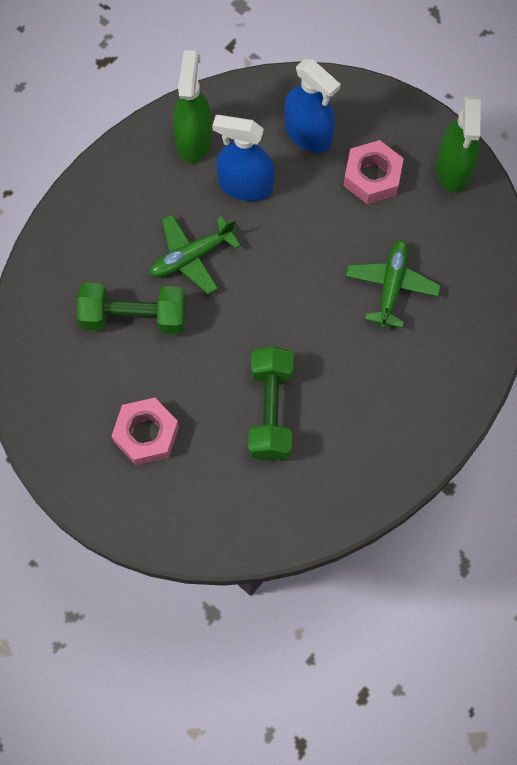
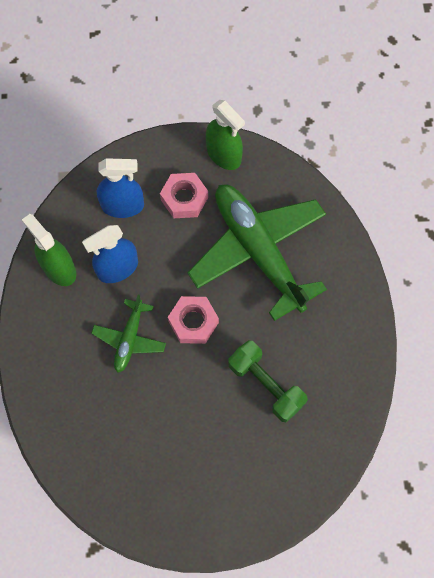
camera: 45 degrees left, 0 degrees up
(134, 317) = (132, 406): green dumbbell -> none
(146, 434) = (211, 468): pink nut -> pink nut (193, 322)
(391, 286) = (258, 251): green plane -> green plane, size x2.08

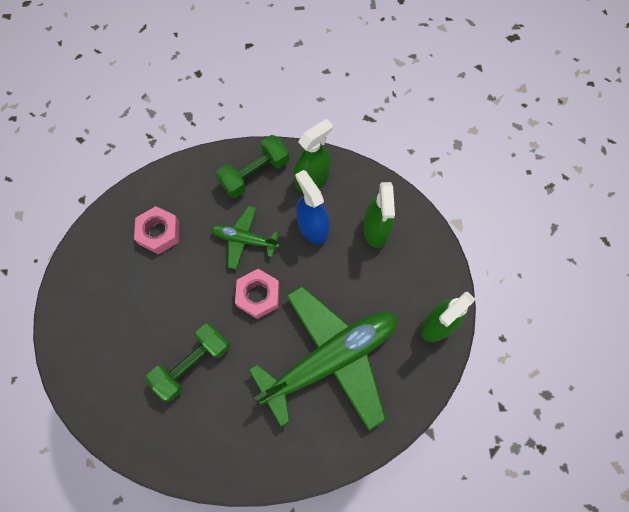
camera: 90 degrees right, 0 degrees up
(48, 331) = (255, 174): none -> green dumbbell
(123, 206) = (376, 229): blue spray bottle -> green spray bottle
(184, 198) = (386, 286): pink nut -> pink nut (159, 233)

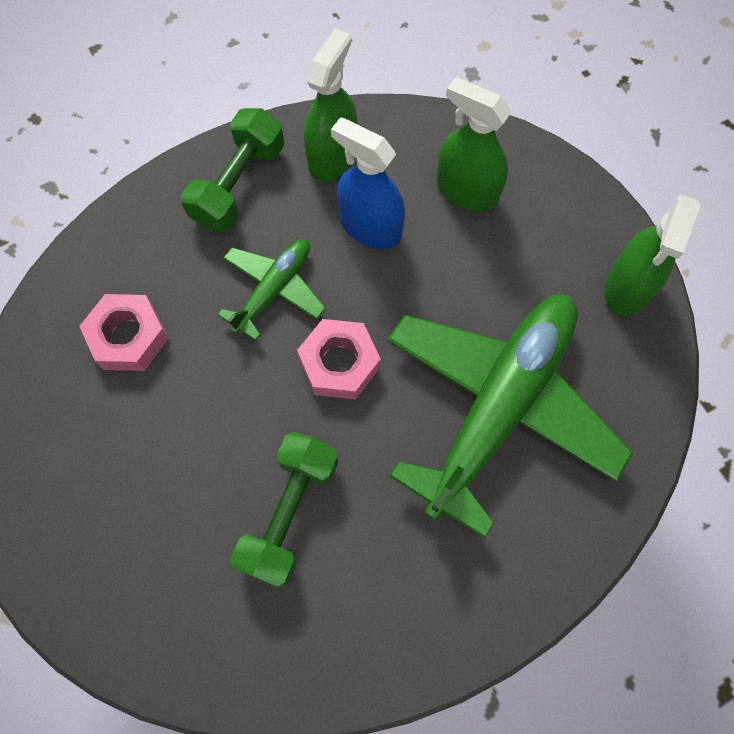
camera: 25 degrees left, 0 degrees up
(244, 240) = (274, 289): green plane -> green plane turned 135 degrees clockwise
(376, 229) = (466, 191): green spray bottle -> green spray bottle turned 150 degrees clockwise

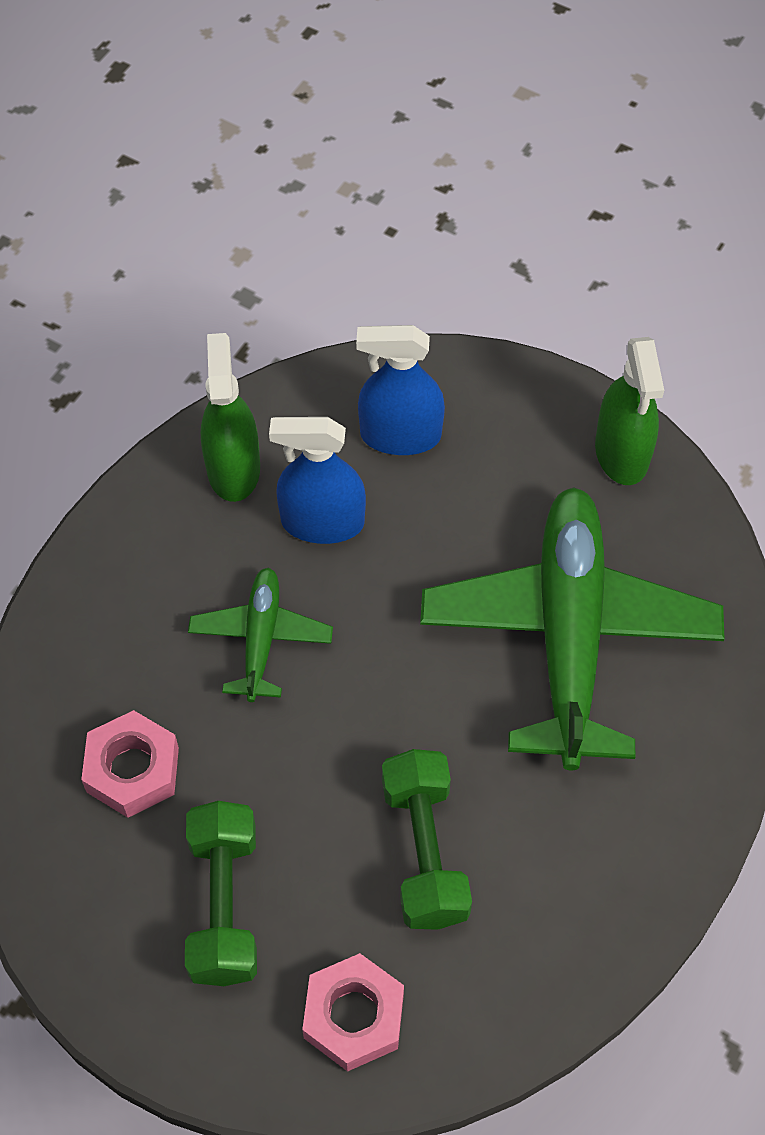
camera: 30 degrees left, 10 degrees down
(238, 185) = (148, 549): green dumbbell -> green dumbbell (224, 904)
(339, 363) = (379, 677): pink nut -> pink nut (353, 1016)
(466, 191) = (400, 435): green spray bottle -> blue spray bottle

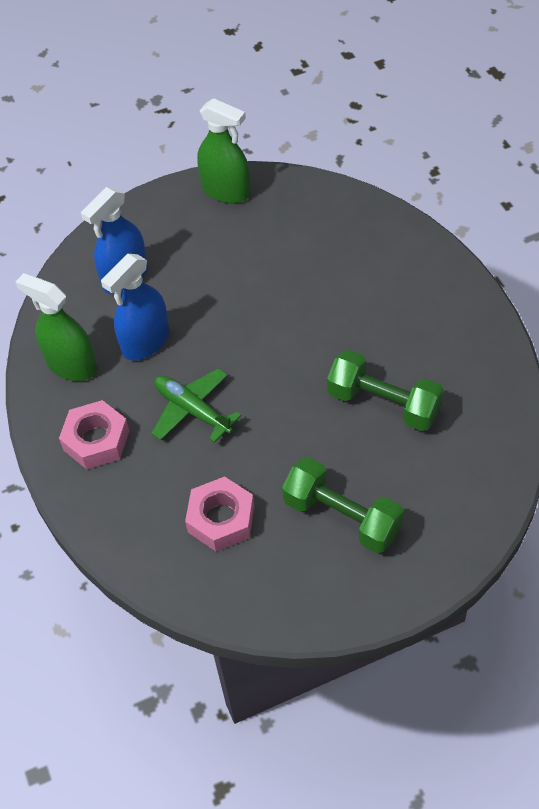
camera: 50 degrees left, 5 degrees down
(353, 1016) = (454, 489): pink nut -> pink nut (96, 440)
(568, 634) = (310, 271): green plane -> none

